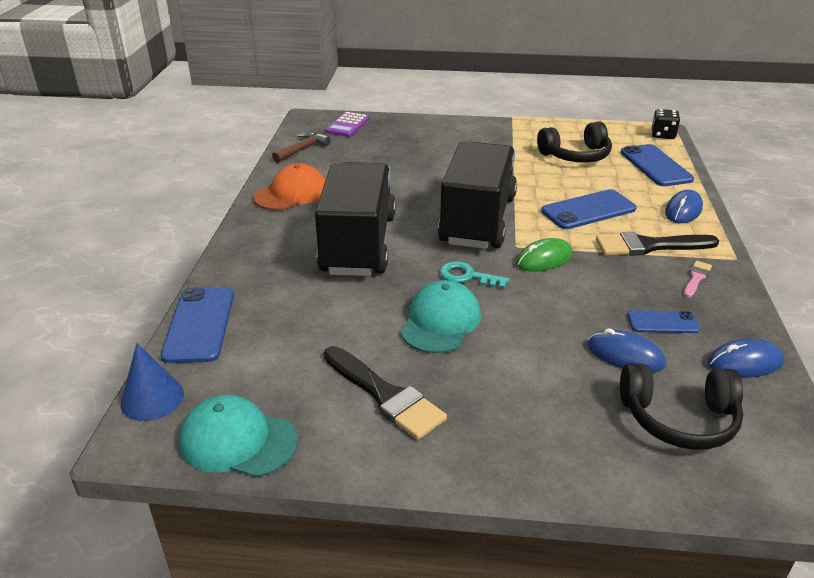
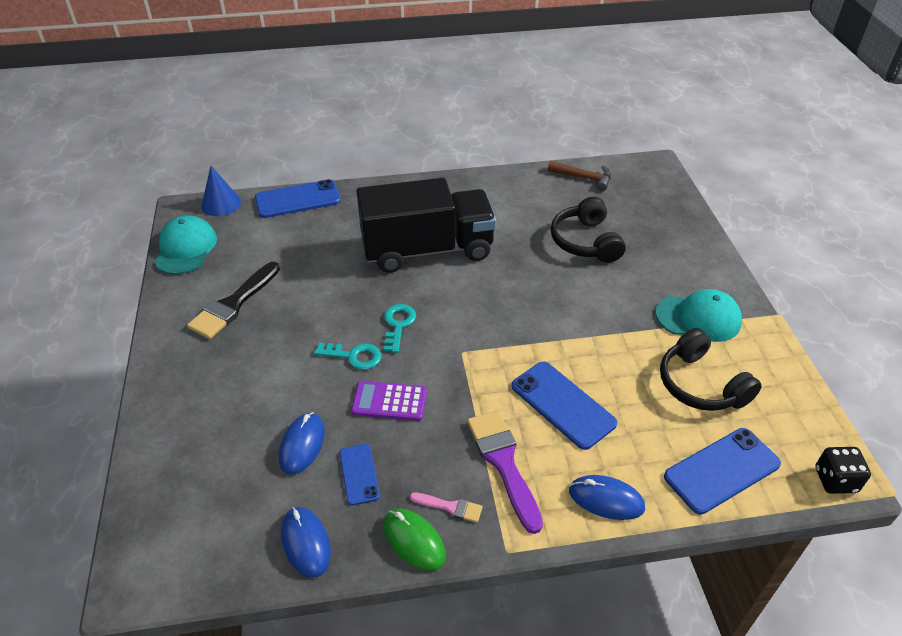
camera: 75 degrees right, 10 degrees up
(291, 193) = (496, 193): orange cap -> none
(347, 125) = (657, 193): purple calculator -> purple calculator (389, 401)
(440, 321) = (327, 318): turquoise cap -> turquoise cap (698, 318)
(478, 220) = (501, 318): black truck -> none
(505, 309) = (354, 356): none -> turquoise key
(544, 259) = (445, 375): green mouse -> green mouse (414, 541)
(649, 246) = (503, 463): black brush -> purple brush
(679, 419) = (221, 484): black headphones -> black headphones (585, 242)

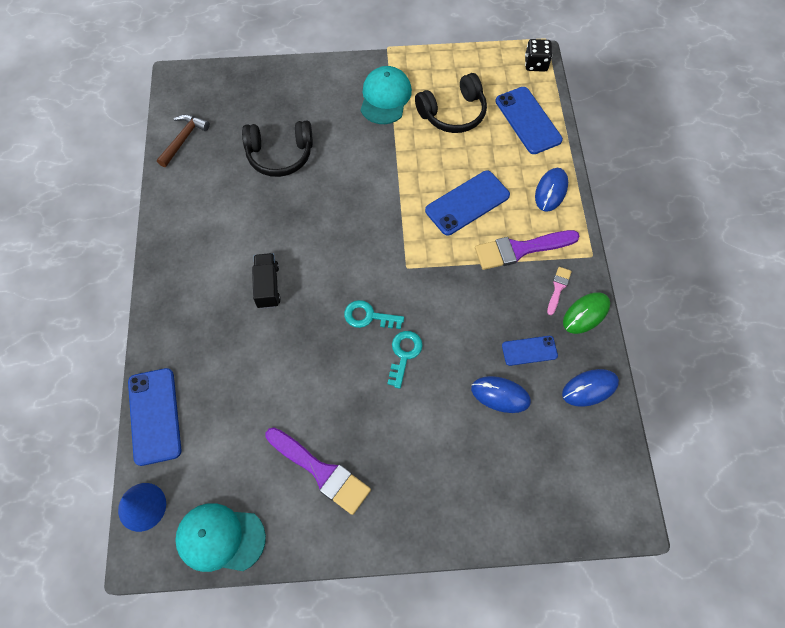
camera: 85 degrees left, 20 degrees up
(233, 304) = (321, 472): black brush -> purple brush
(389, 401) = (457, 326): purple calculator -> none
(427, 250) = (267, 286): black truck -> black truck, size x0.42

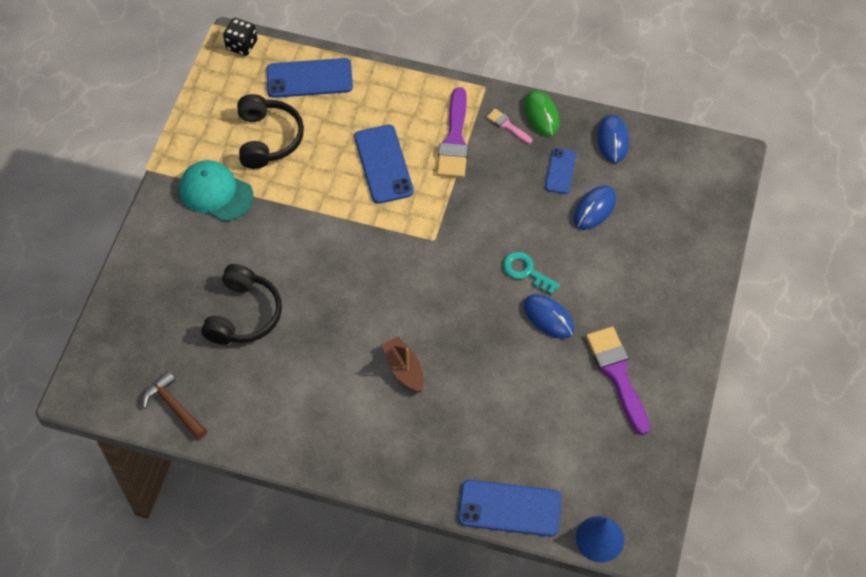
camera: 70 degrees left, 5 degrees down
(220, 538) = (652, 476): turquoise cap -> none
(267, 286) = (404, 369): black truck -> brown boat
(321, 472) = (617, 374): purple brush -> purple brush turned 75 degrees counterclockwise
(368, 316) = (474, 289): turquoise key -> none
(551, 191) = (401, 91): blue mouse -> blue mouse (548, 317)

